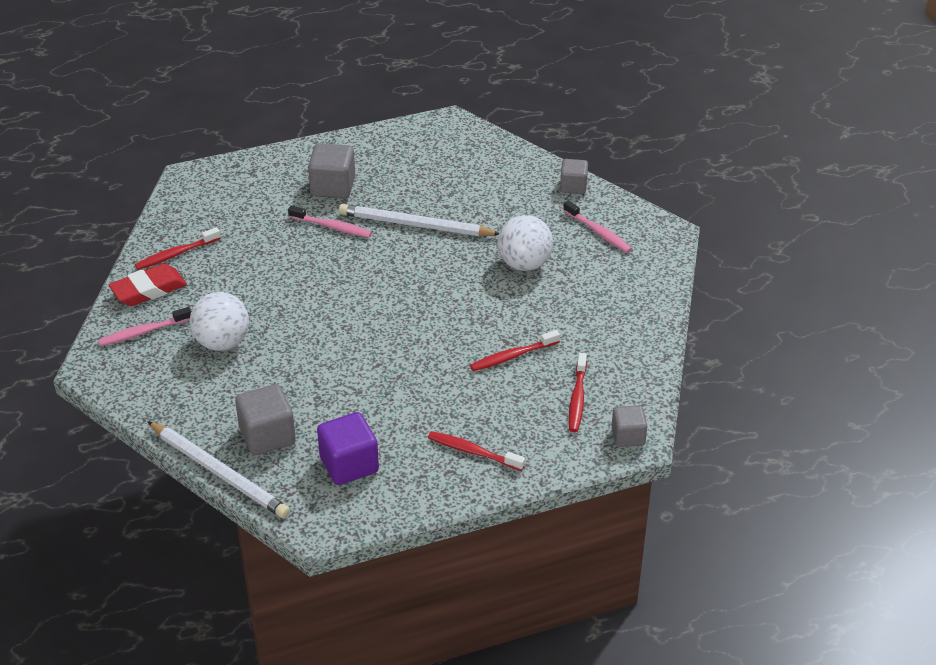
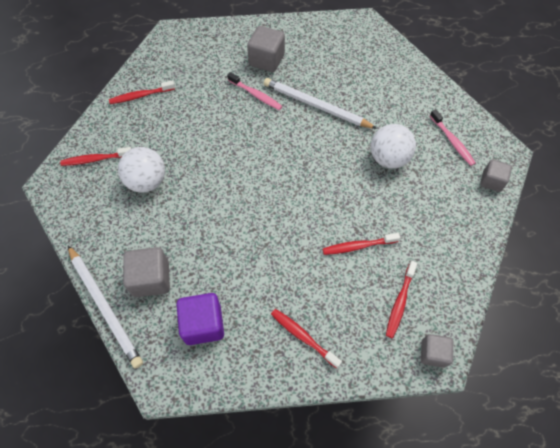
camera: 15 degrees right, 20 degrees up
(143, 332) = (95, 159): pink toothbrush -> red toothbrush
(149, 290) = (112, 123): red eraser -> none
(573, 186) = (442, 95): grey cube -> grey cube (491, 181)

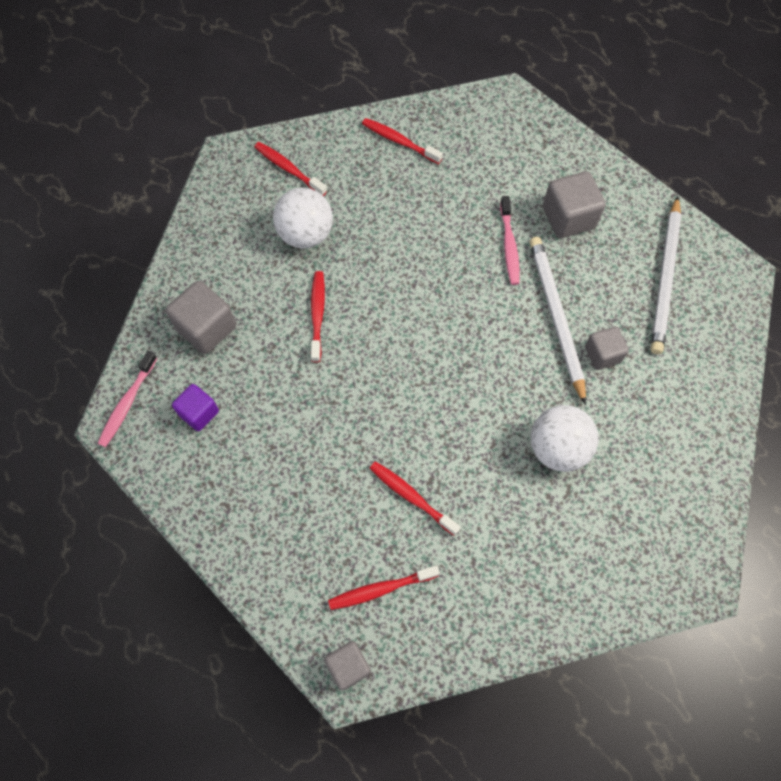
camera: 50 degrees right, 5 degrees up
(105, 306) = (148, 312): white pencil -> white pencil (665, 278)
(203, 324) = (199, 413): purple cube -> purple cube, size x0.64
(303, 336) = (261, 517): red toothbrush -> red toothbrush (317, 314)
(452, 141) = (654, 504): pink toothbrush -> pink toothbrush (127, 403)
(491, 181) = (637, 590): grey cube -> grey cube (602, 354)

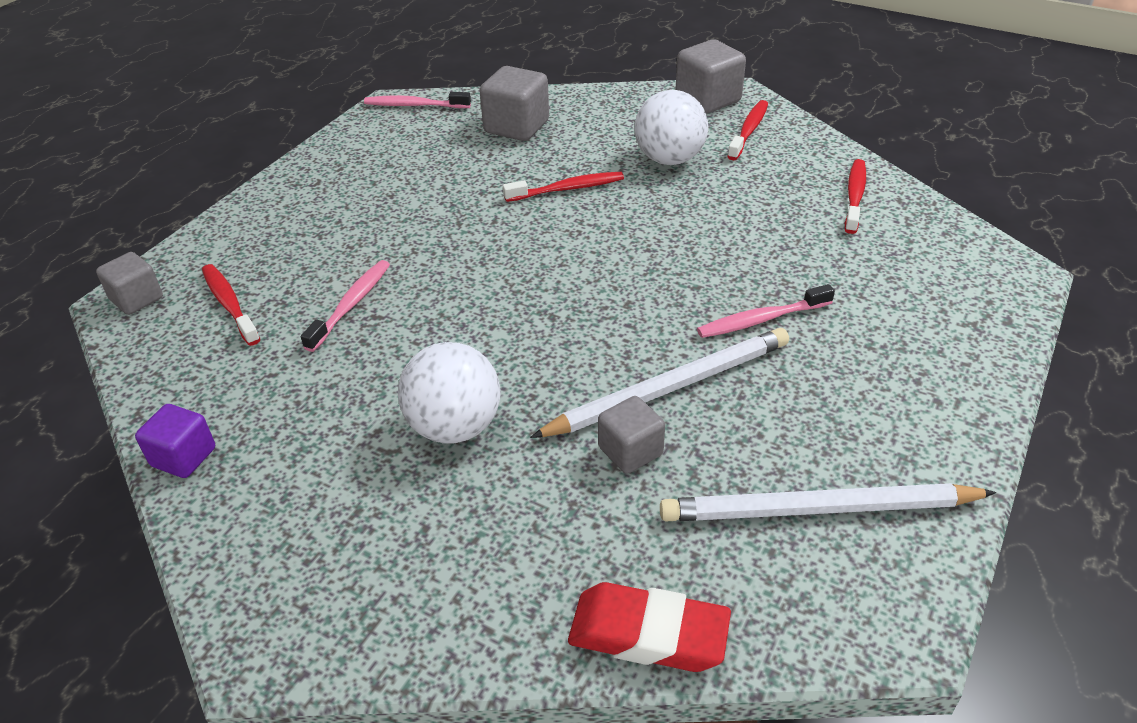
camera: 75 degrees right, 25 degrees down
(199, 413) = (417, 144): purple cube -> purple cube (183, 457)
(411, 496) = (351, 304): red toothbrush -> pink toothbrush
(568, 218) = (853, 371): grey cube -> grey cube (708, 100)
(726, 384) = (648, 634): none -> red eraser

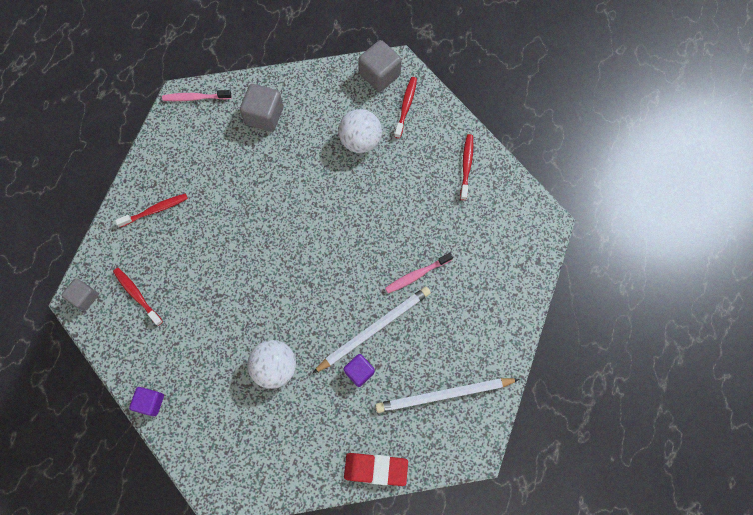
camera: 10 degrees left, 30 degrees up
(351, 304) = (203, 288): pink toothbrush -> none
(567, 189) = (304, 175): red toothbrush -> red toothbrush (155, 210)
(630, 451) = (359, 372): grey cube -> purple cube

